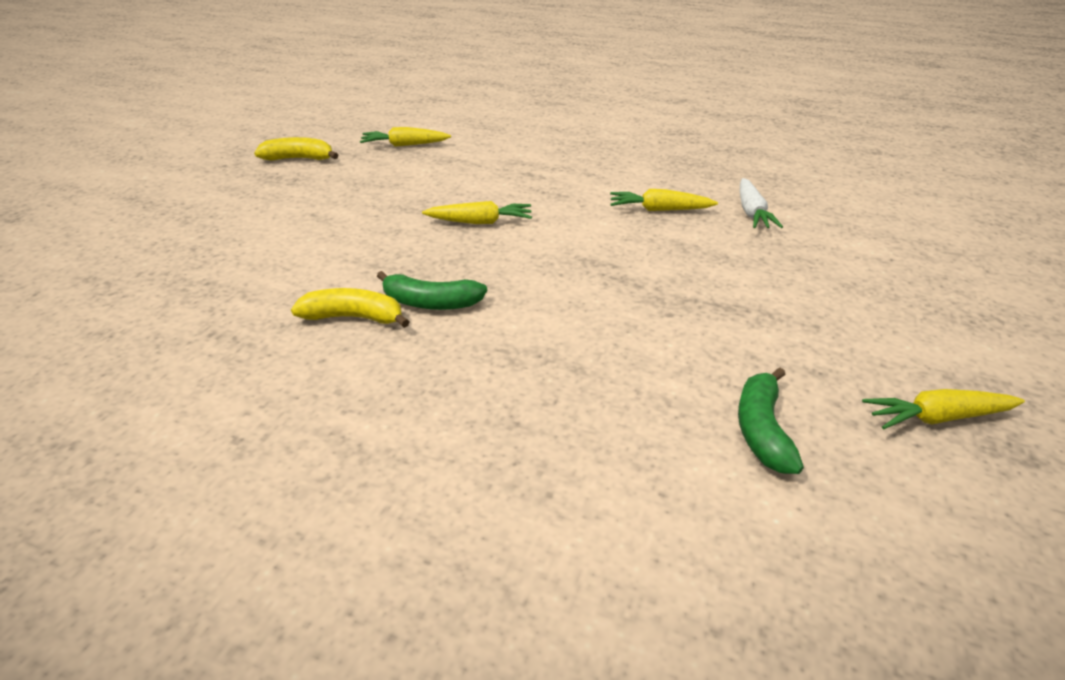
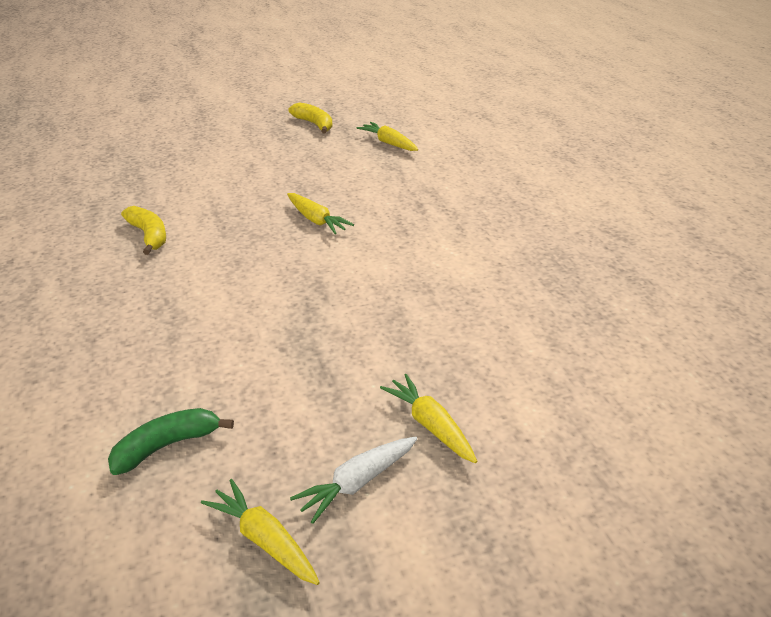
camera: 50 degrees right, 0 degrees up
(431, 303) = (192, 251): green banana -> none
(659, 210) = (442, 282): yellow carrot -> yellow carrot (430, 425)
(752, 212) = (505, 328): white carrot -> white carrot (357, 483)

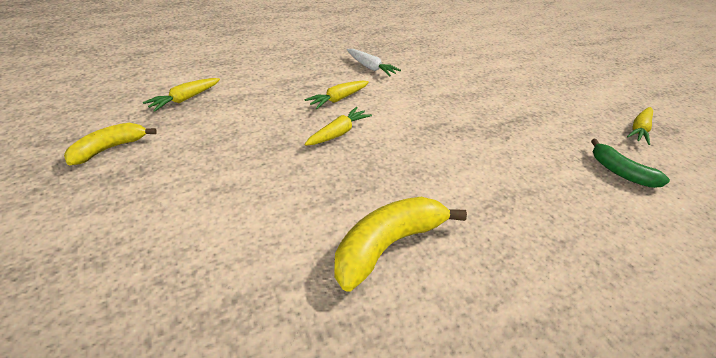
camera: 100 degrees left, 5 degrees up
(149, 235) = (388, 245): yellow banana -> yellow banana, size x1.57
(357, 483) = (584, 106): white carrot -> white carrot (370, 67)
(430, 425) = (532, 87): yellow carrot -> yellow carrot (338, 99)

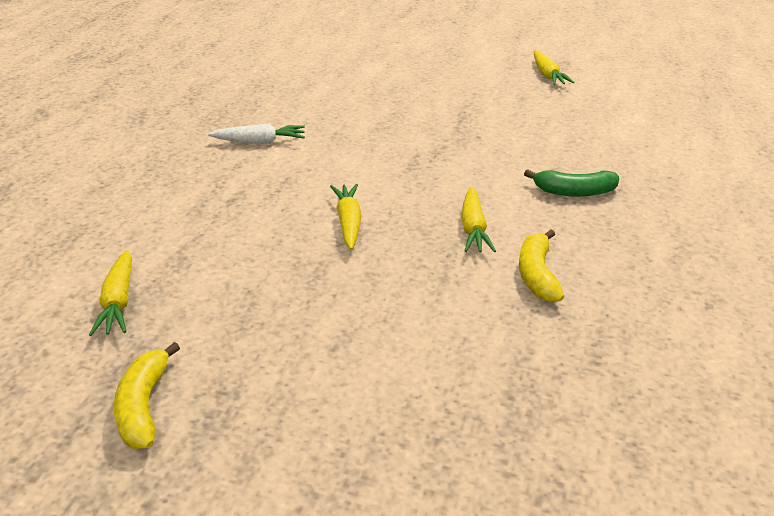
camera: 45 degrees left, 5 degrees down
(338, 99) = (288, 192): yellow carrot -> yellow carrot (473, 228)
(388, 245) = (537, 275): yellow banana -> yellow banana, size x0.64
(621, 172) = (582, 116): green banana -> green banana (574, 192)

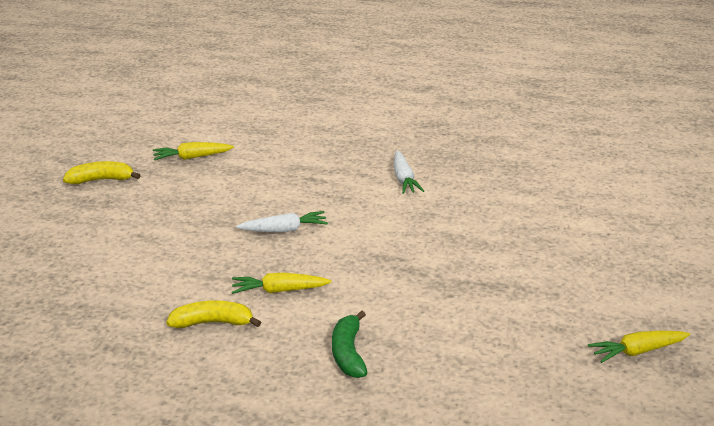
camera: 85 degrees right, 5 degrees down
(348, 222) = (284, 230): yellow carrot -> white carrot

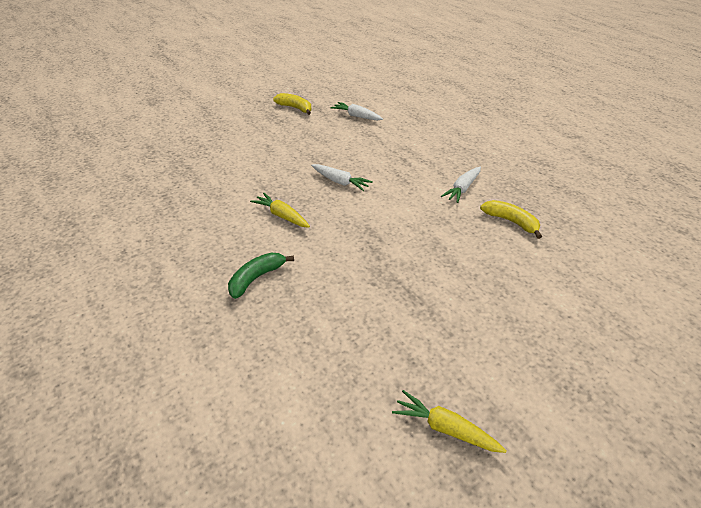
camera: 45 degrees right, 10 degrees up
(192, 157) = (356, 116): yellow carrot -> white carrot
(212, 323) = (223, 213): yellow banana -> yellow banana (511, 222)

